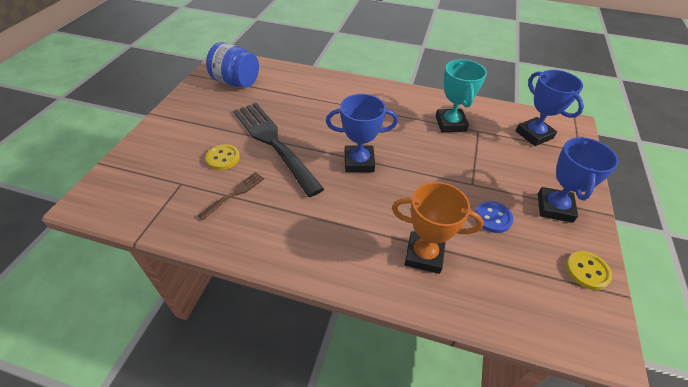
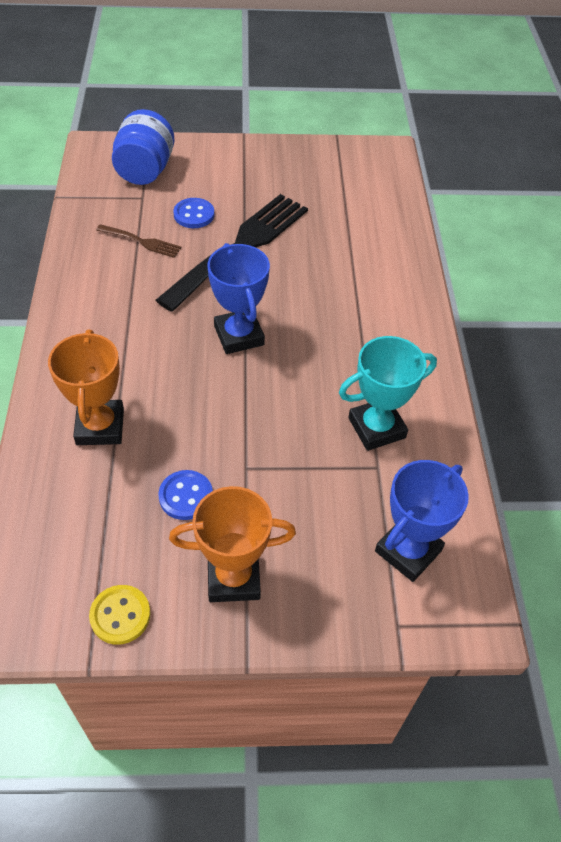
camera: 70 degrees right, 5 degrees up
(223, 158) = (194, 215): yellow button -> blue button
(236, 82) = (344, 178): blue jar -> blue jar (145, 170)
(554, 208) = (233, 578): blue trophy -> orange trophy

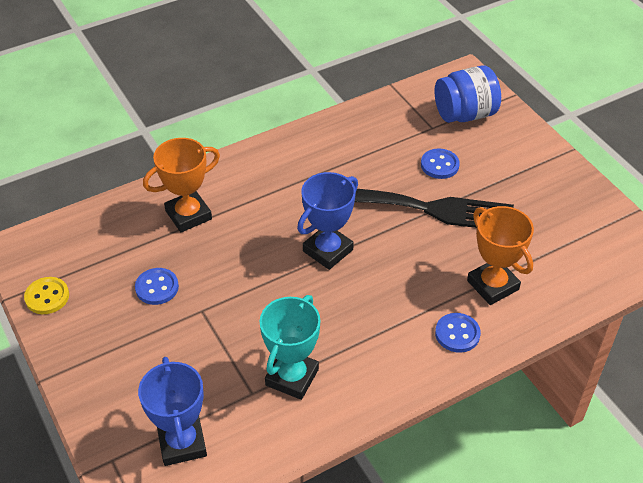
camera: 65 degrees right, 5 degrees down
(141, 241) = (382, 150): brown fork -> none
(233, 578) = (104, 344): orange trophy -> orange trophy (492, 285)
(376, 428) = (292, 377): turquoise trophy -> turquoise trophy turned 75 degrees clockwise
(395, 294) = (457, 334): none -> blue button
(408, 551) = (182, 443): blue trophy -> blue trophy turned 60 degrees clockwise

